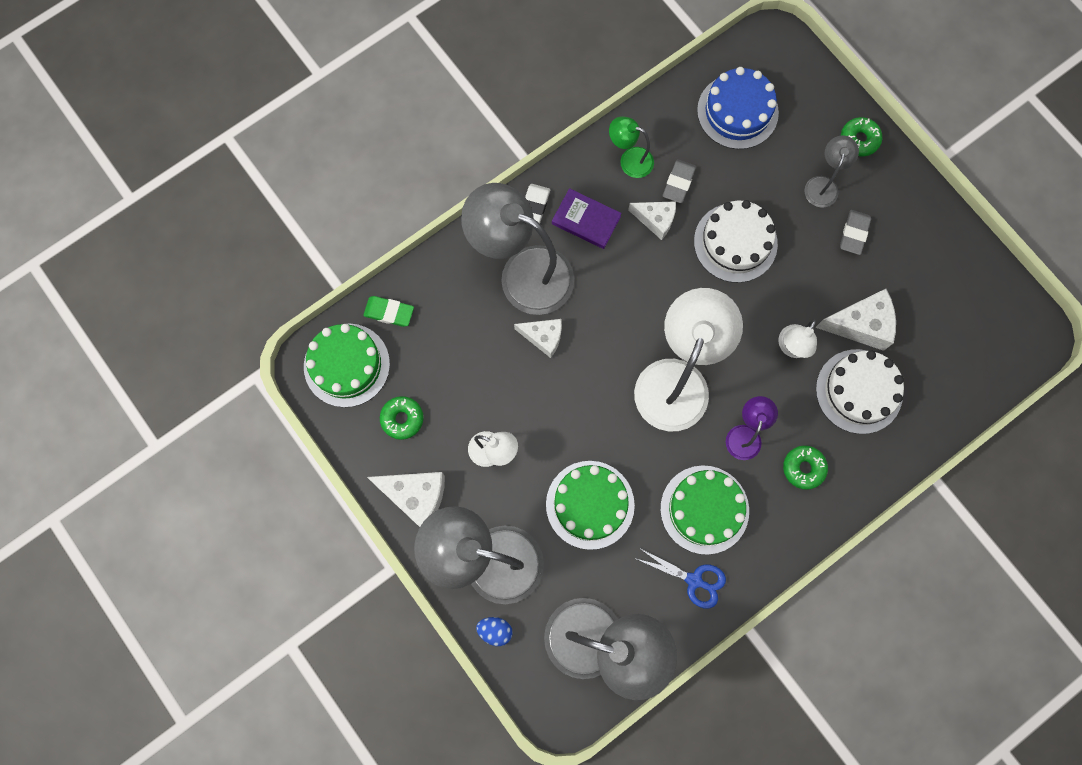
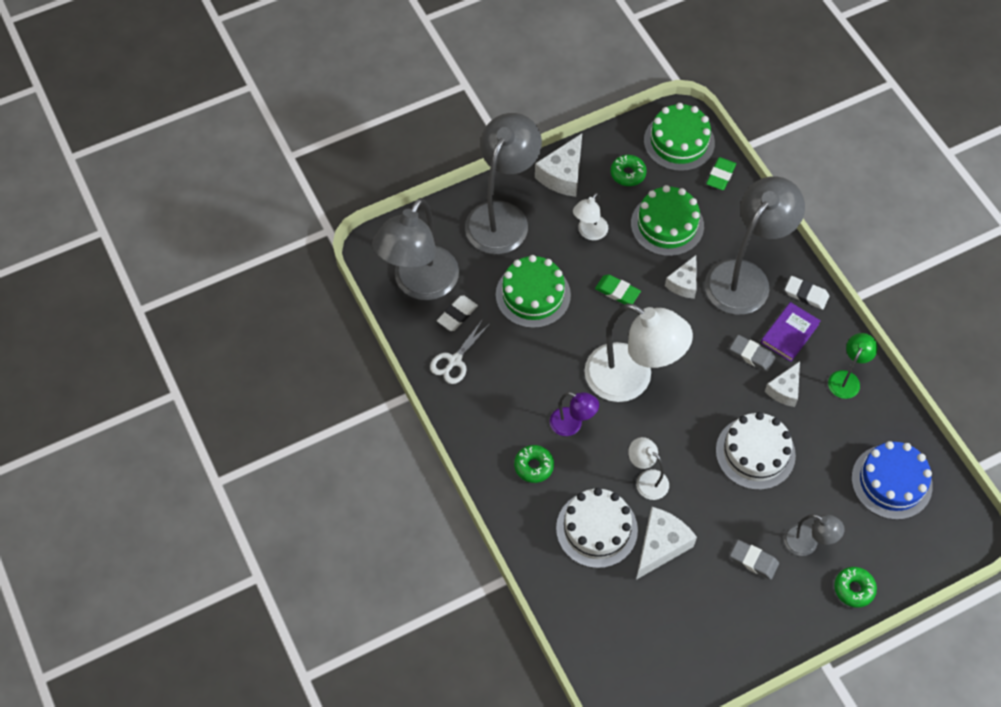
camera: 100 degrees right, 15 degrees down
(495, 630) = (446, 214): blue egg -> none
(568, 409) = (617, 292): none -> green eraser
(633, 589) = (457, 315): none -> white eraser
(678, 183) = (820, 416): grey eraser -> grey eraser (751, 355)
(694, 580) = (455, 361): blue scissors -> white scissors
(704, 509) = (512, 380): green cake -> green cake (667, 225)
(860, 324) = (661, 545): white cheese -> white cheese turned 150 degrees counterclockwise

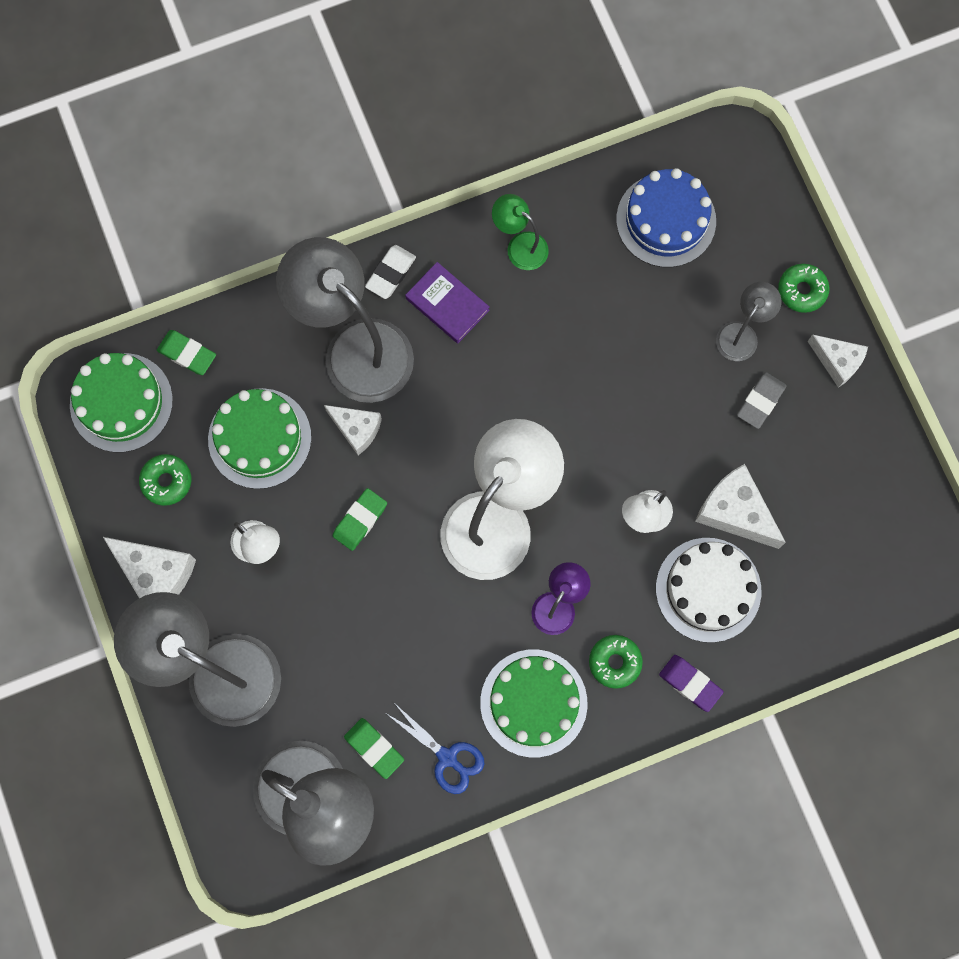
camera: 85 degrees left, 15 degrees up
(455, 361) = (447, 757): white scissors -> blue scissors
(457, 315) = (374, 748): white eraser -> green eraser
(523, 520) = (690, 683): none -> purple eraser
(533, 295) = (353, 637): green cake -> green cake (533, 703)
(751, 355) = (474, 357): grey eraser -> none
(755, 453) = (615, 376): white cake -> none
(784, 390) = (529, 325): white cheese -> white cheese (837, 362)

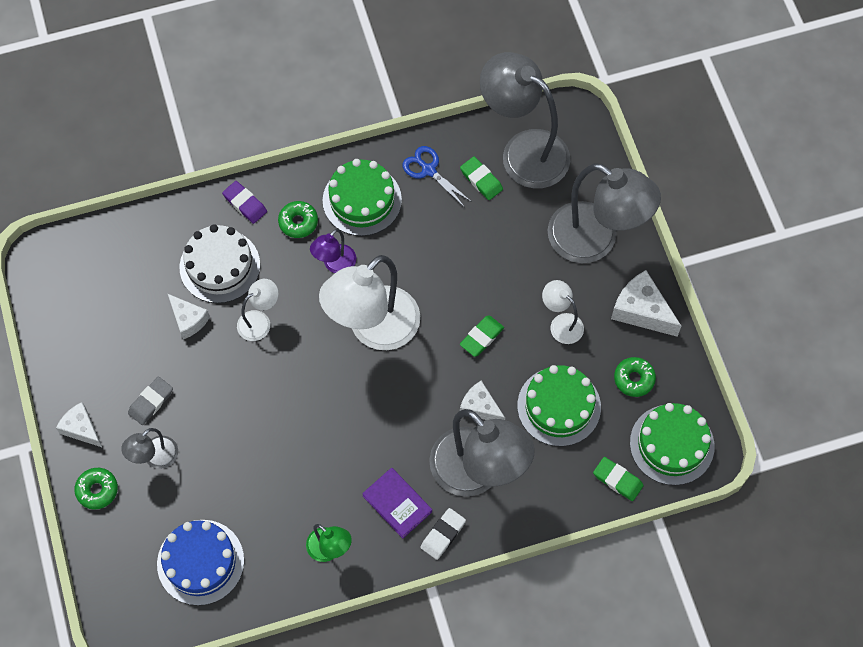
camera: 175 degrees left, 10 degrees down
(735, 512) = (188, 320): white cheese -> white cheese, size x0.66

